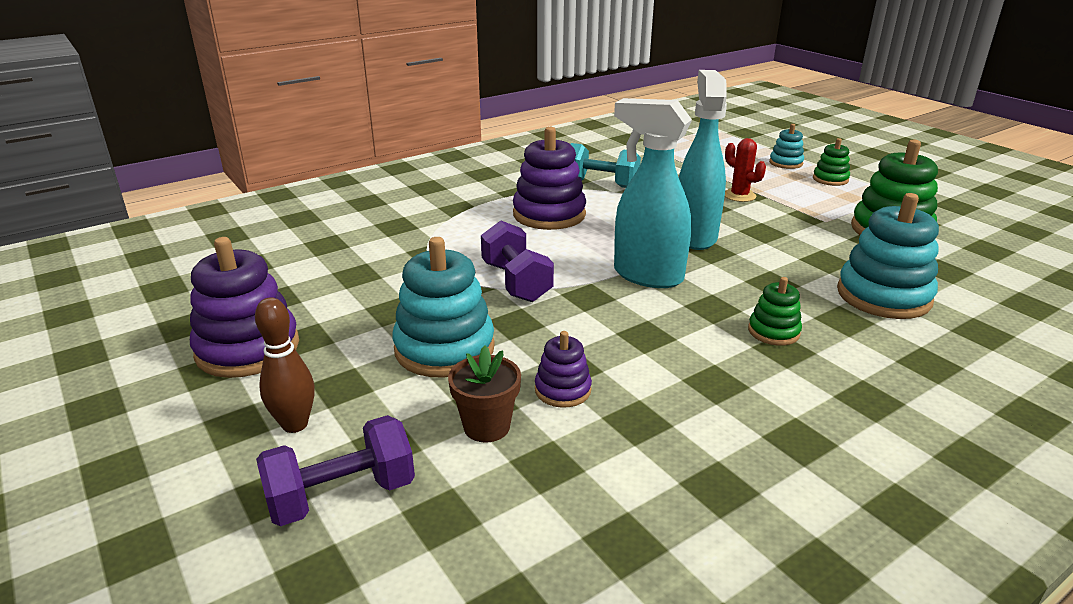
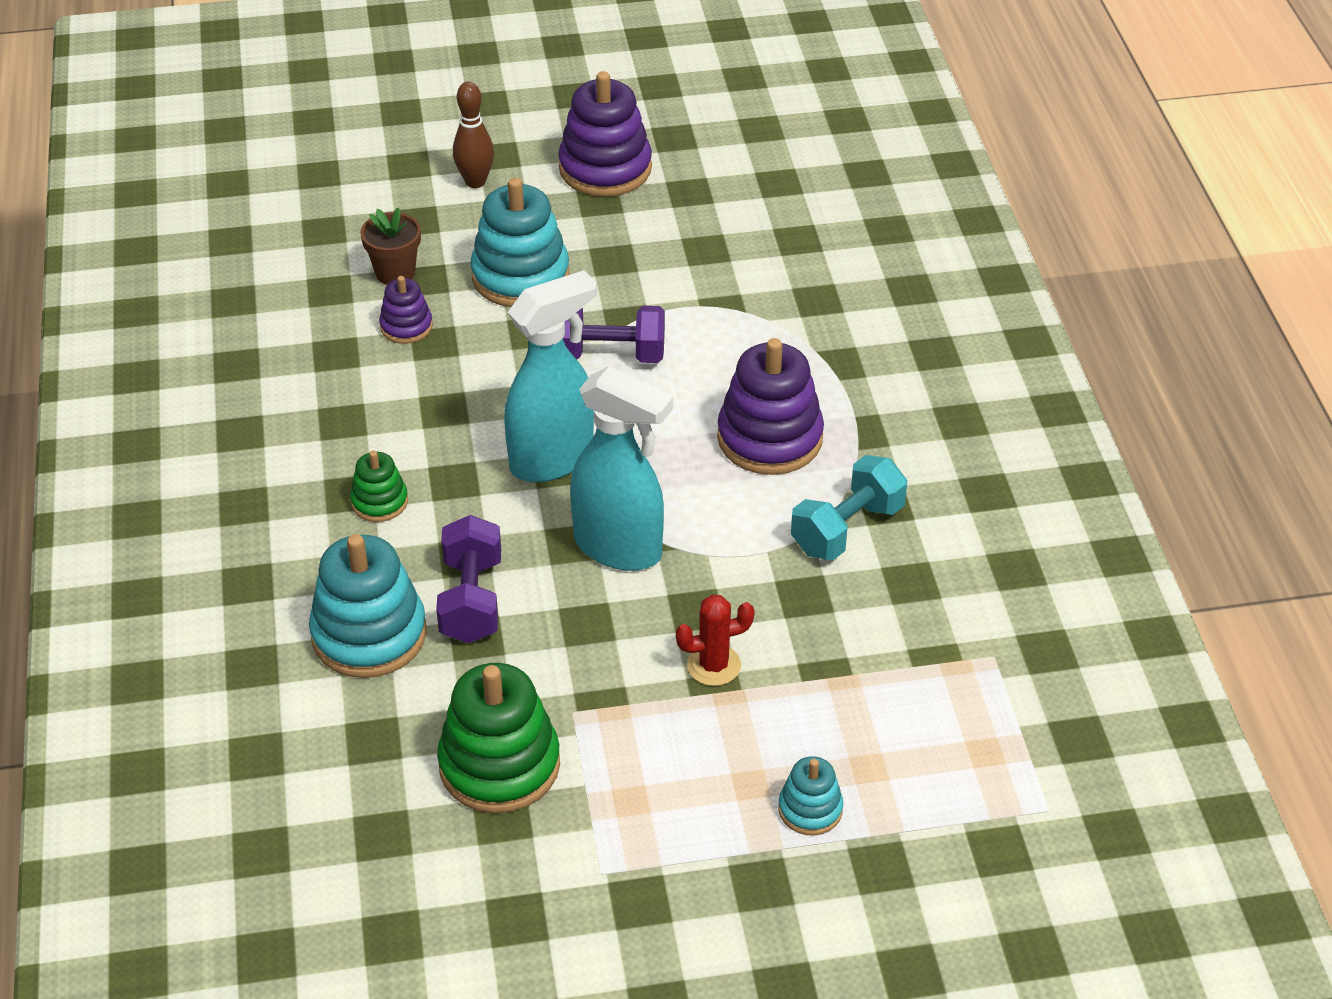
camera: 115 degrees right, 15 degrees up
(342, 496) = (379, 192): purple dumbbell -> purple dumbbell (471, 600)
(830, 179) = (708, 823): green stacking toy -> none

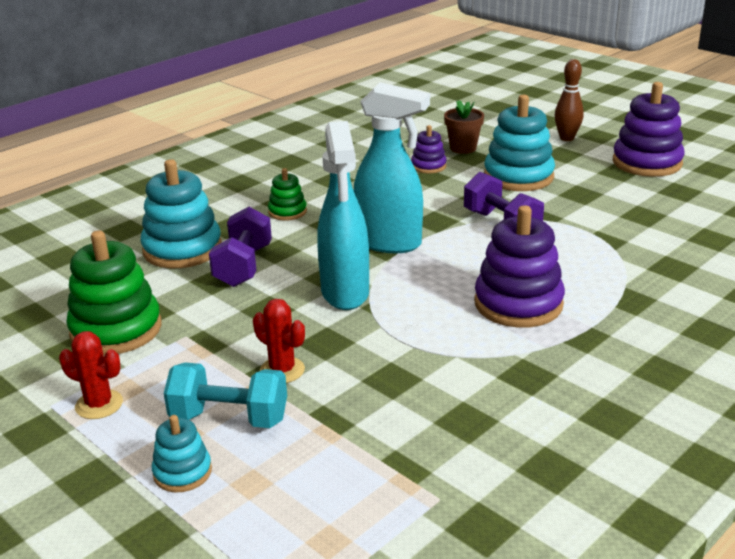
camera: 55 degrees right, 15 degrees down
(471, 600) = (243, 266): purple dumbbell -> purple dumbbell turned 45 degrees counterclockwise
(638, 832) = (99, 404): none -> red cactus
(847, 529) = (479, 370): turquoise dumbbell -> turquoise dumbbell (229, 418)

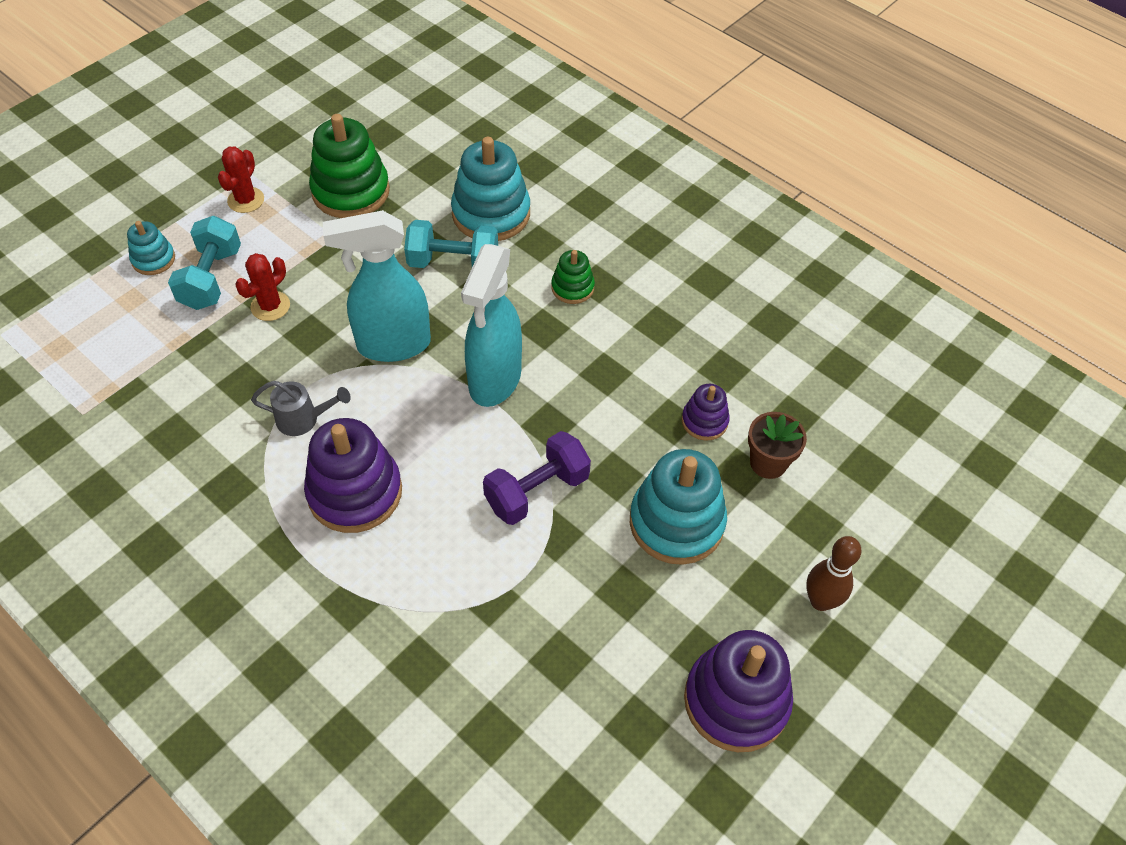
camera: 85 degrees right, 25 degrees up
(243, 266) = (453, 263): purple dumbbell -> turquoise dumbbell
(438, 337) = (303, 419): none -> grey watering can

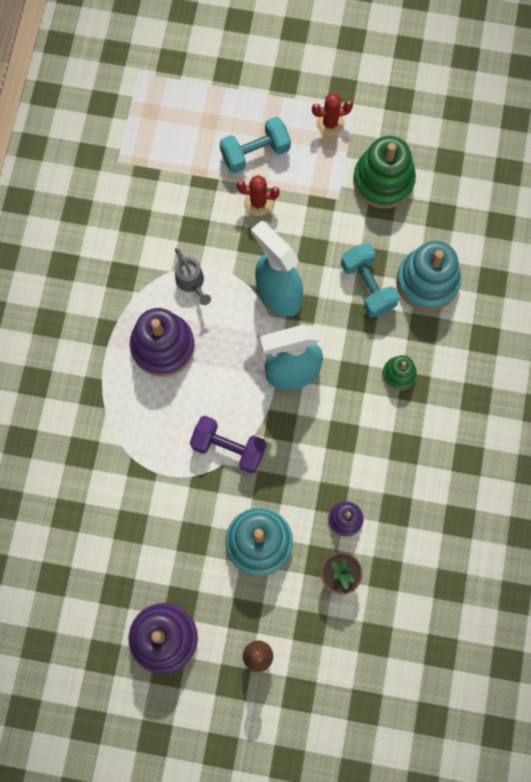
camera: 60 degrees right, 20 degrees up
(153, 259) = (246, 109): turquoise stacking toy -> none

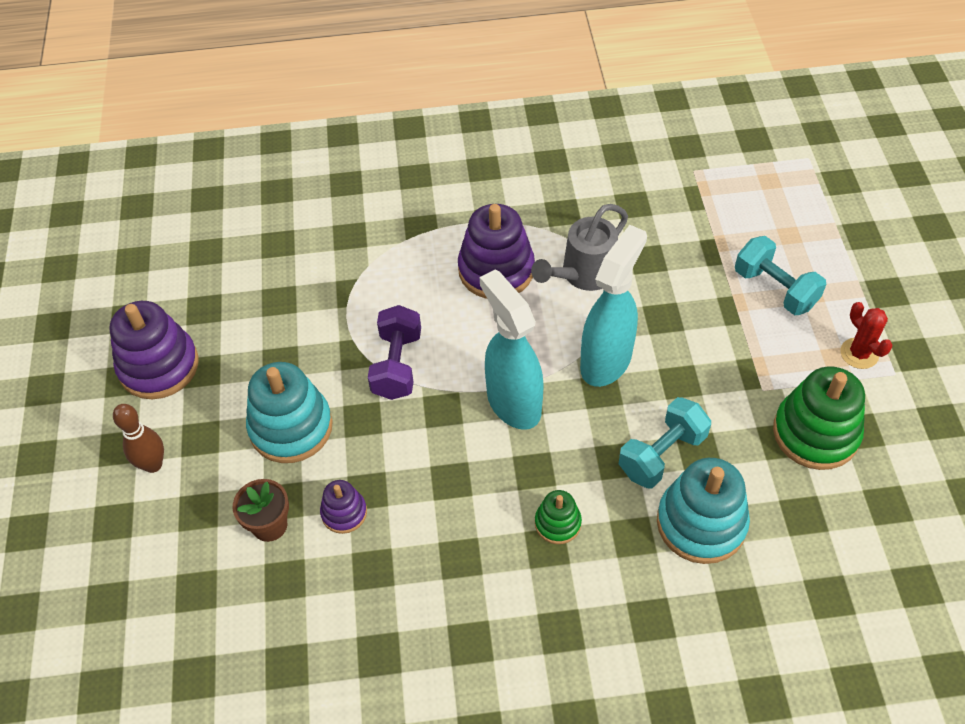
camera: 75 degrees right, 20 degrees down
(191, 282) = (583, 274): grey watering can -> grey watering can, size x1.57
(258, 203) = (713, 309): red cactus -> none

